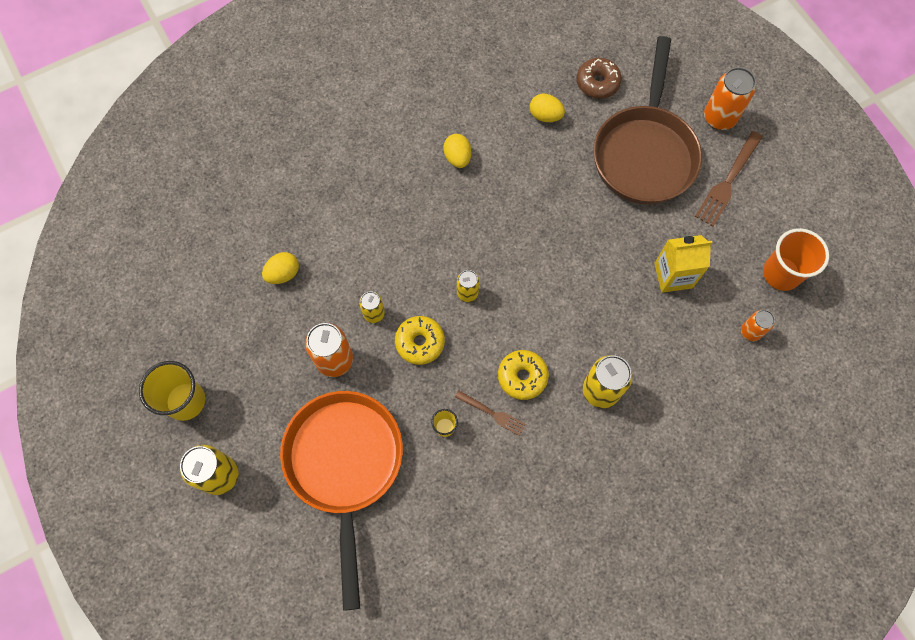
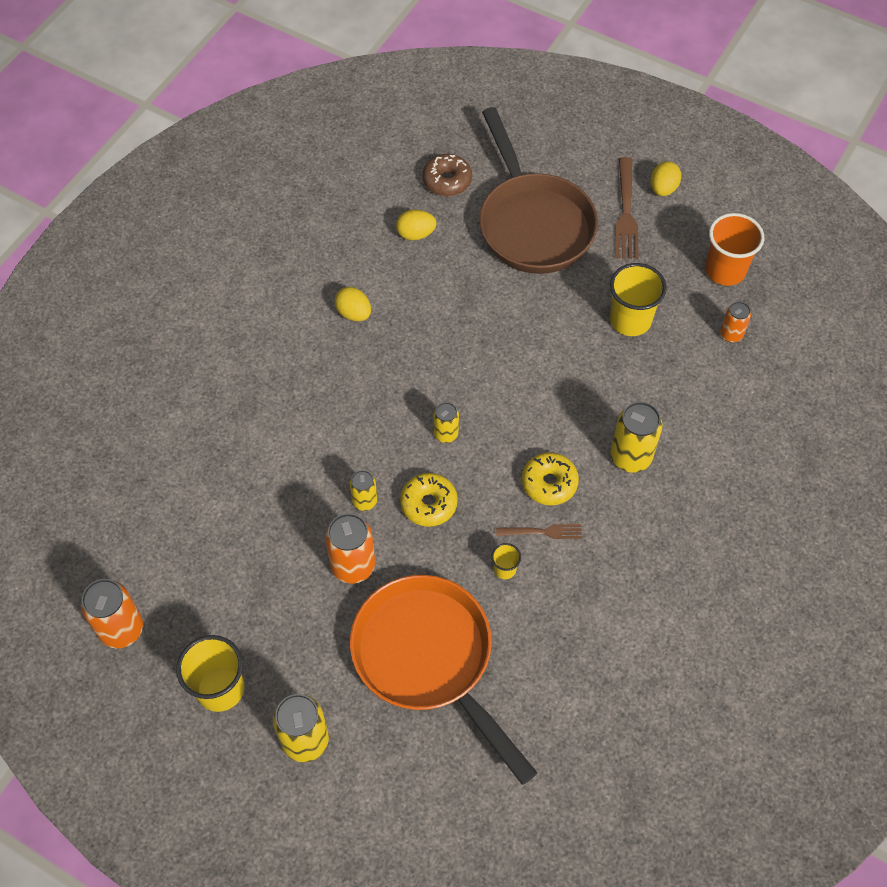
camera: 30 degrees left, 10 degrees down
(283, 274) = (244, 511): yellow egg -> yellow egg (663, 189)
(673, 275) = (630, 320): yellow carton -> yellow cup
(719, 118) = (581, 160): orange can -> orange can (121, 629)

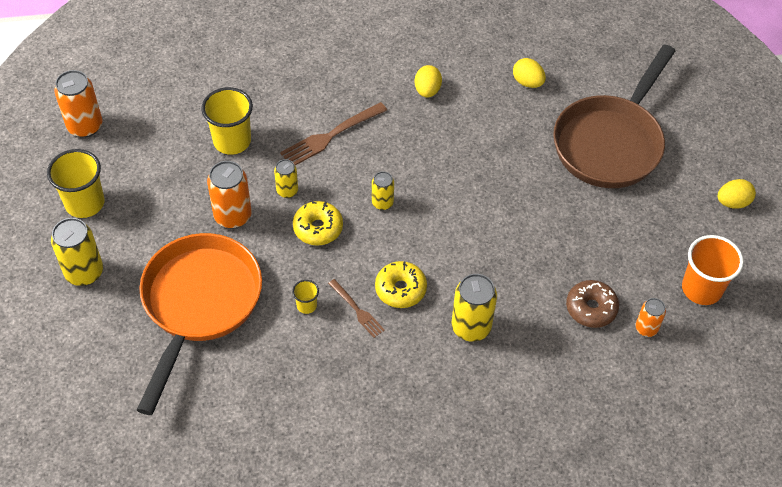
camera: 50 degrees right, 5 degrees down
(447, 181) = (591, 71): brown donut -> brown donut (591, 308)
(626, 213) = (683, 192): brown fork -> brown fork (331, 136)
(630, 320) = (590, 254): yellow cup -> yellow cup (232, 141)

